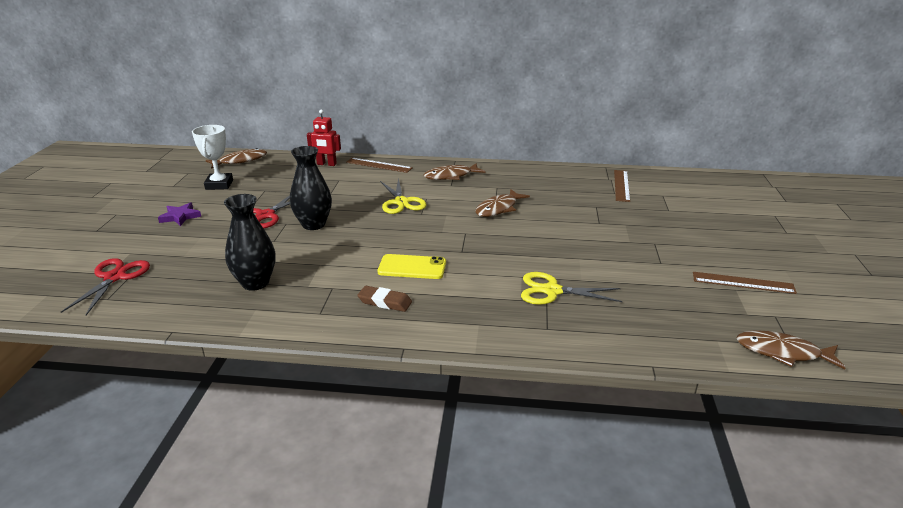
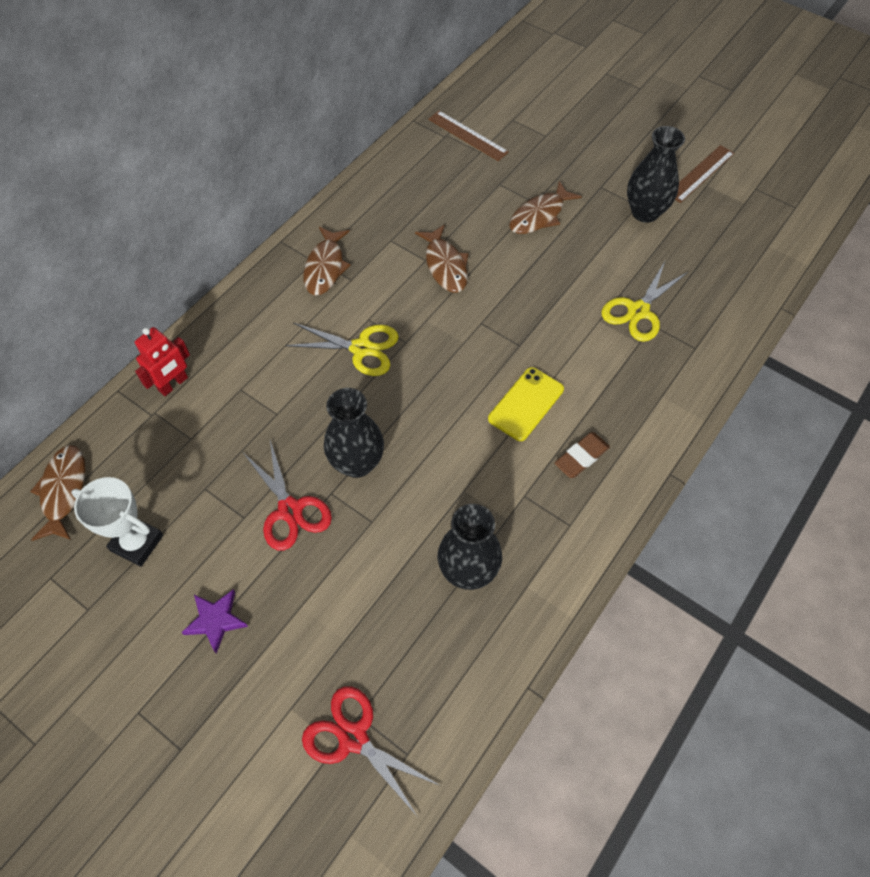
camera: 60 degrees left, 30 degrees up
(379, 165) = (228, 326): brown ruler -> none
(658, 268) = (645, 212): none -> black vase
(782, 352) = (802, 218): brown fish -> brown fish (539, 215)

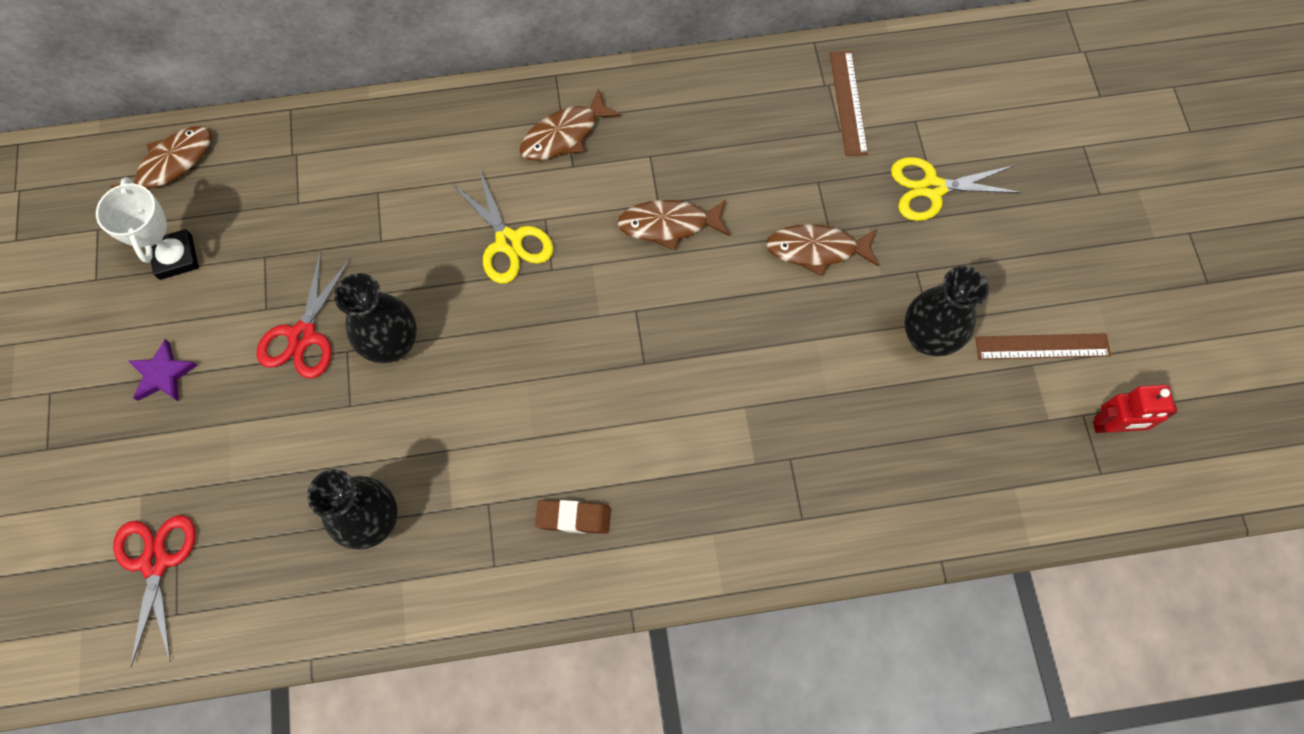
camera: 45 degrees right, 10 degrees up
(173, 384) = (334, 141): red robot -> red robot (1112, 426)
(445, 265) = (669, 224): brown fish -> brown fish turned 60 degrees clockwise
(526, 404) = (584, 424): yellow phone -> none
(638, 311) = (792, 432): yellow scissors -> yellow scissors (932, 188)

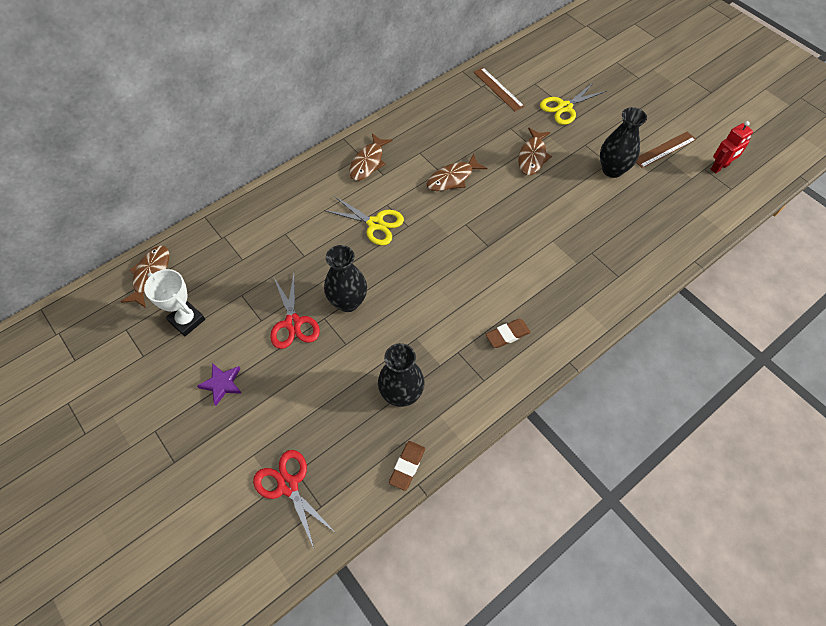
camera: 30 degrees left, 10 degrees down
(313, 626) = (407, 466): none -> brown eraser
(817, 249) = (532, 156): brown fish -> brown fish turned 45 degrees counterclockwise

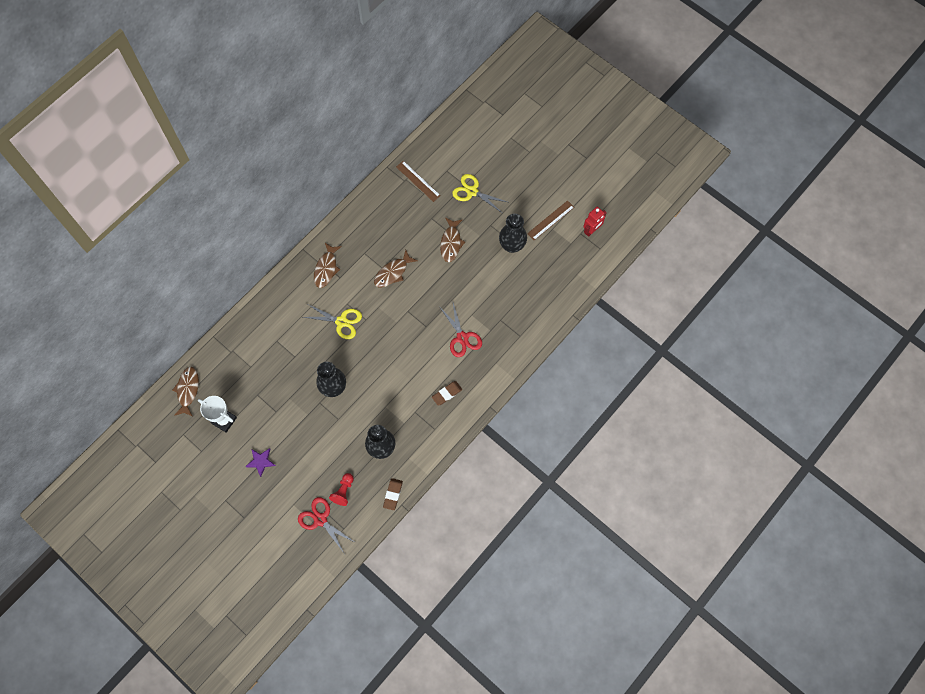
camera: 10 degrees left, 10 degrees up
(293, 323) = (298, 410): red scissors -> red scissors (462, 338)
(332, 448) = (343, 491): none -> red pawn
(564, 107) = (472, 191): yellow scissors -> yellow scissors turned 75 degrees clockwise

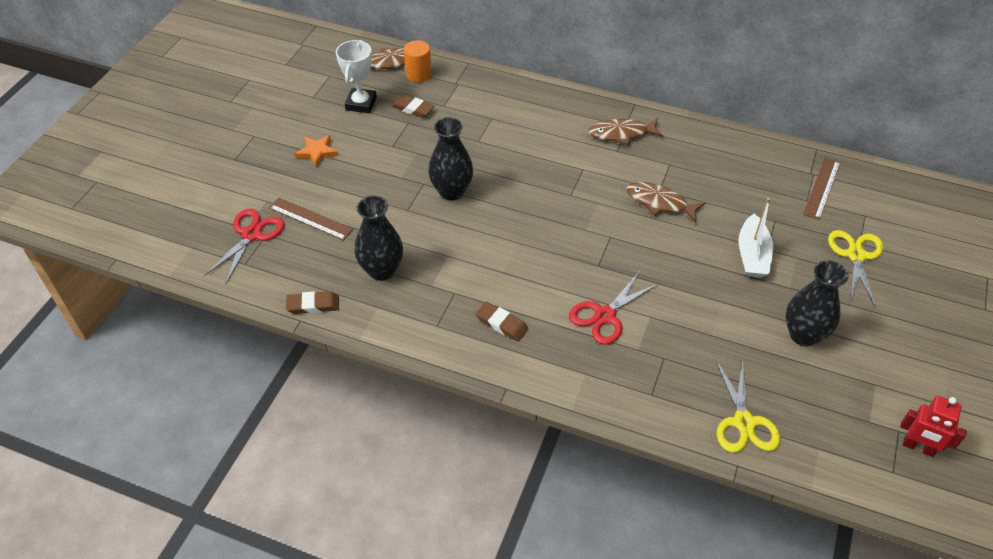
camera: 70 degrees right, 20 degrees down
(210, 373) = (418, 74): none -> orange cylinder
(245, 388) = (413, 109): none -> brown eraser
(261, 461) = (317, 152): purple star -> orange star
(341, 322) = (553, 171): yellow scissors -> yellow scissors (743, 422)
(343, 491) = (301, 247): red pawn -> none
(451, 243) = (752, 255): brown fish -> white boat
(550, 220) = (889, 376): brown ruler -> brown ruler (311, 218)

